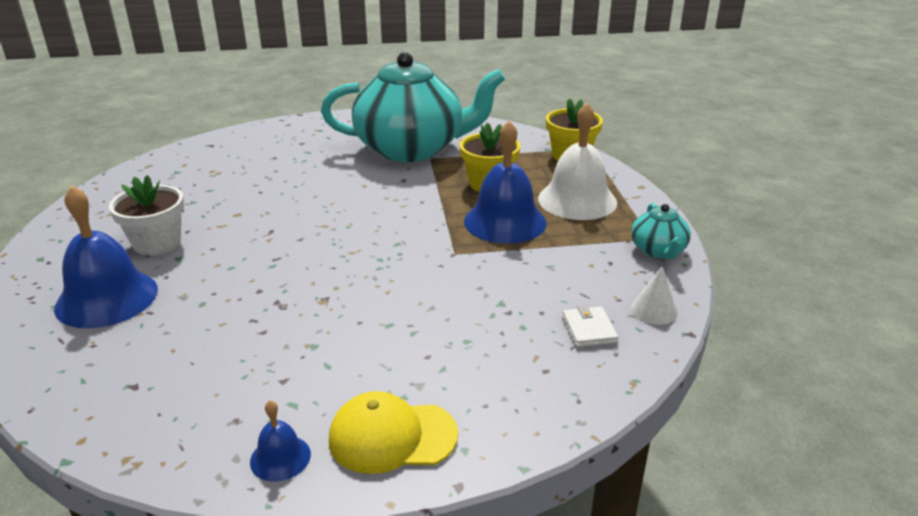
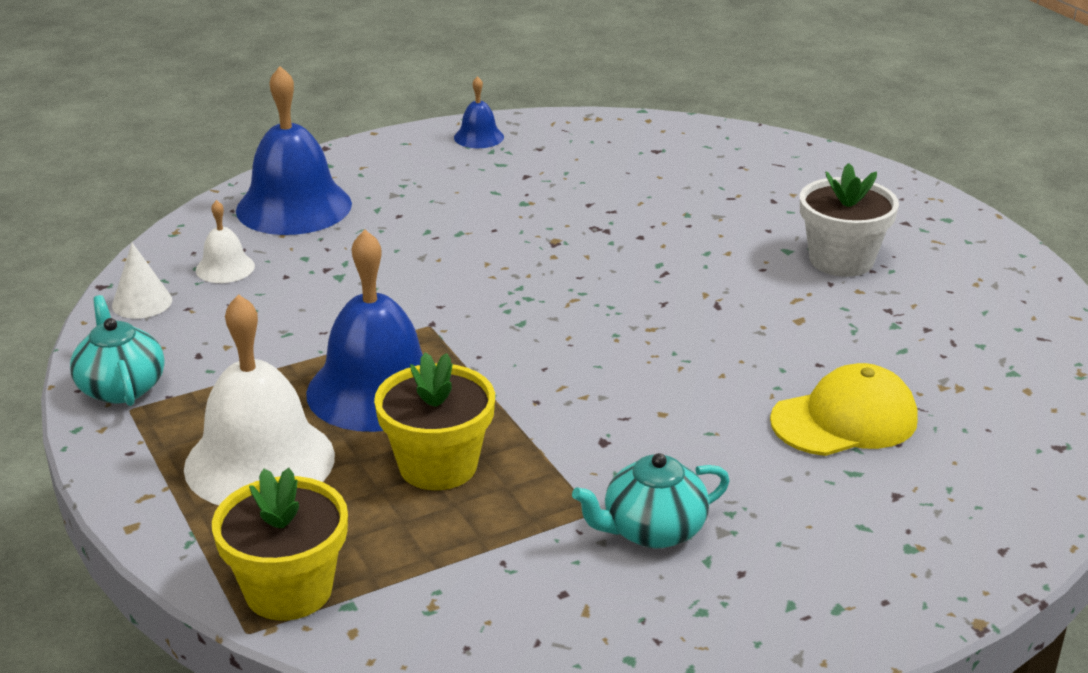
camera: 160 degrees right, 0 degrees up
(107, 298) = (796, 199): blue bell -> blue bell (294, 207)
(392, 436) = (396, 161): yellow cap -> yellow cap (845, 420)
(411, 149) = (652, 530): turquoise teapot -> turquoise teapot, size x0.42
(589, 330) = (225, 268): white wallet -> white bell

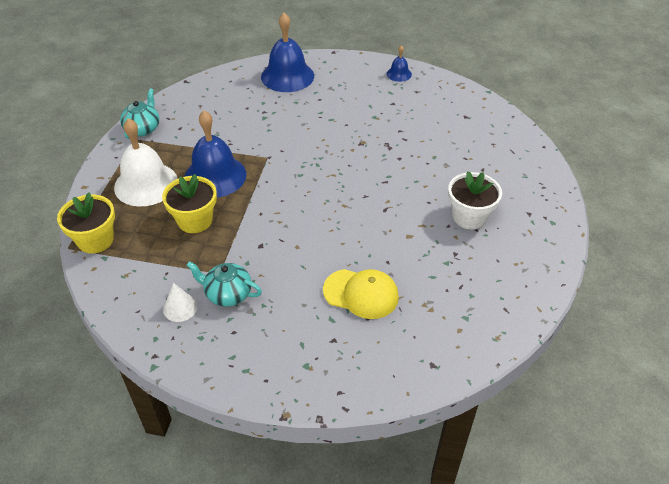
camera: 40 degrees right, 15 degrees up
(142, 302) = (189, 95): white cone -> white cone (180, 308)
(225, 268) = (231, 93): white bell -> none

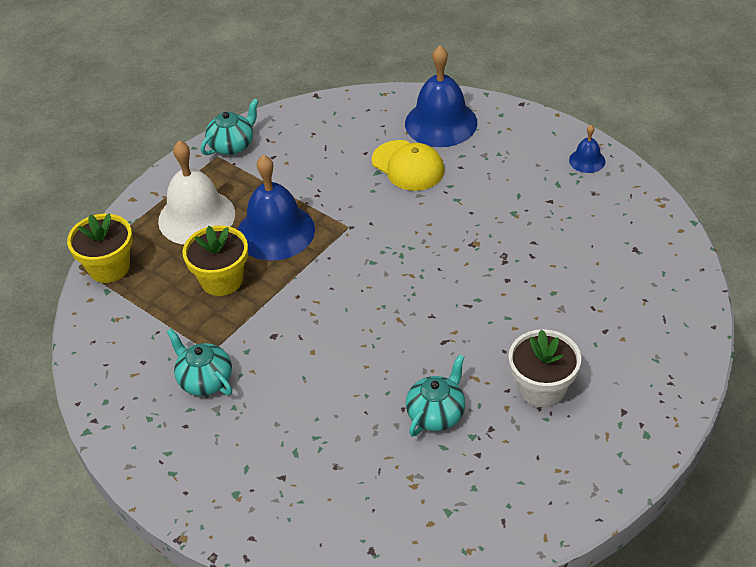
camera: 30 degrees right, 0 degrees up
(180, 308) = (148, 377): white cone -> none
(361, 294) = (347, 436): yellow cap -> yellow cap (408, 166)
(412, 257) = (436, 413): none -> turquoise teapot

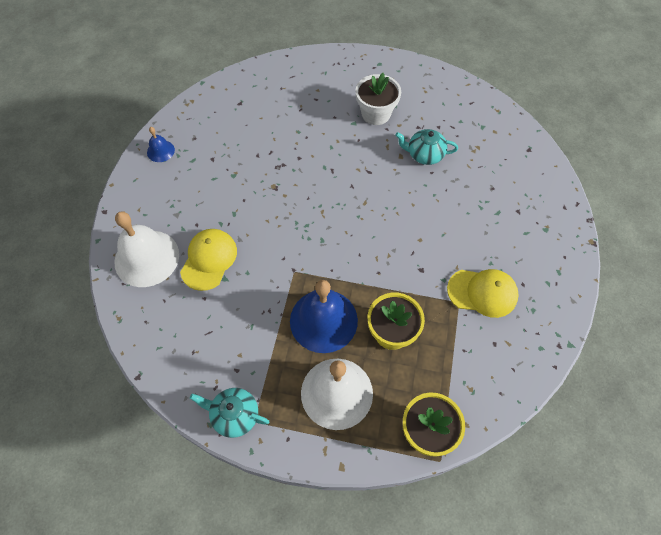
camera: 120 degrees left, 15 degrees up
(205, 380) = (482, 292): turquoise teapot -> yellow cap
(441, 123) = (146, 258): blue bell -> white bell

